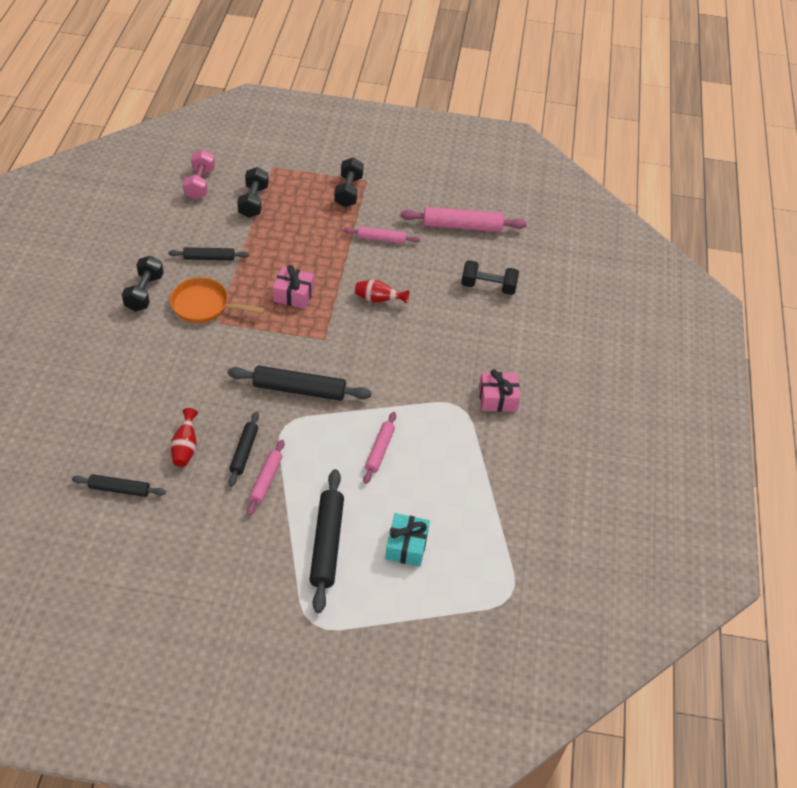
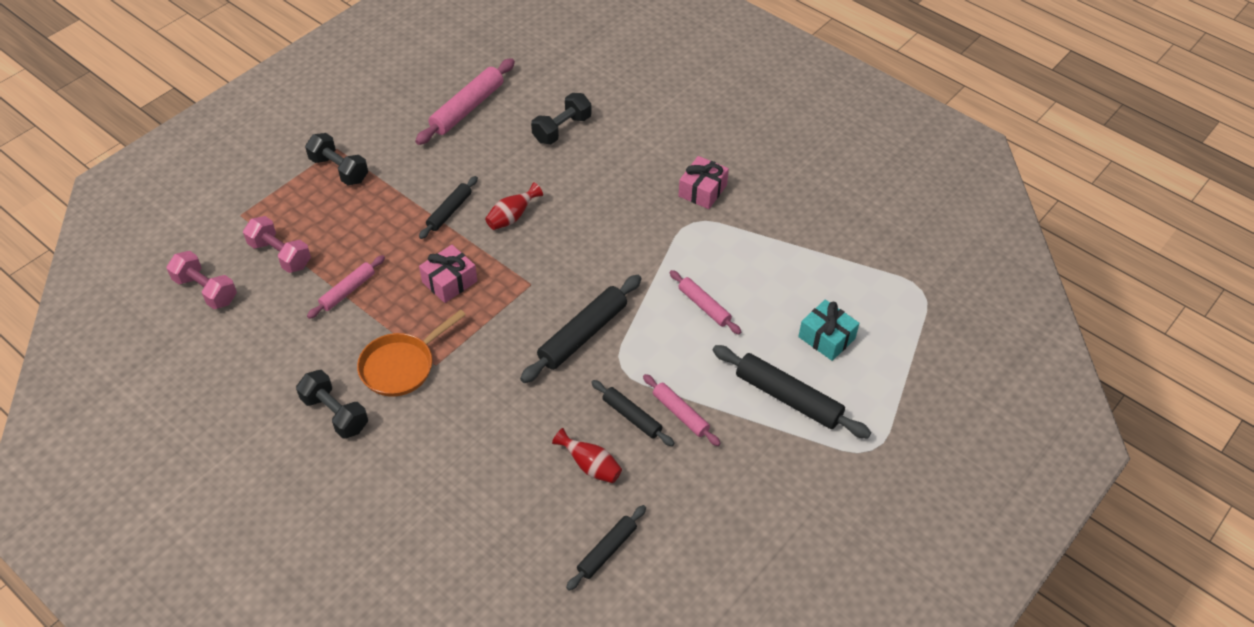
camera: 55 degrees left, 0 degrees up
(209, 258) = (332, 331): black rolling pin -> black rolling pin (449, 211)
(253, 201) = (280, 255): black dumbbell -> pink dumbbell
(381, 239) = (431, 176): pink rolling pin -> pink rolling pin (348, 291)

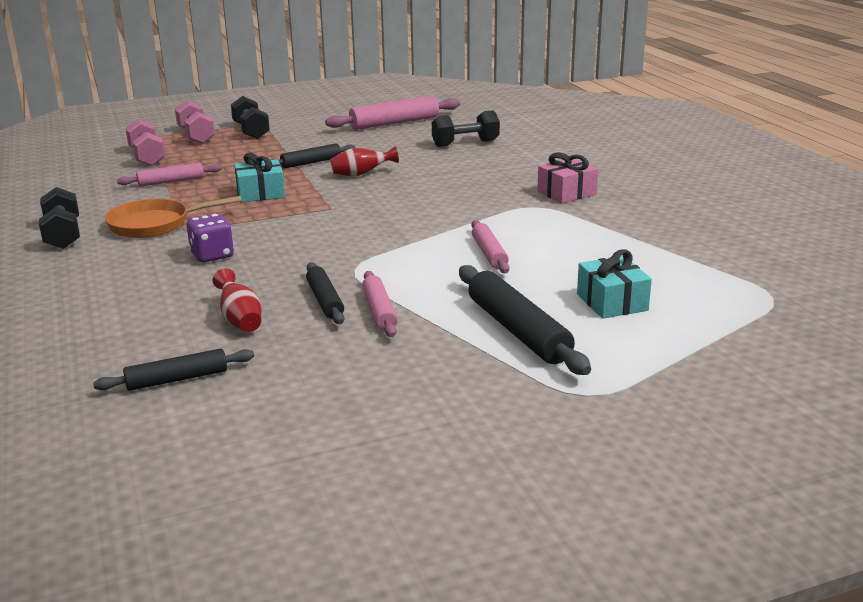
camera: 30 degrees right, 25 degrees down
(206, 290) = (68, 161): pink dumbbell -> pink dumbbell (196, 136)
(449, 282) = (260, 193): pink gift -> turquoise gift
(494, 392) = (212, 255): none -> purple dice
(583, 335) = (342, 243): black rolling pin -> none

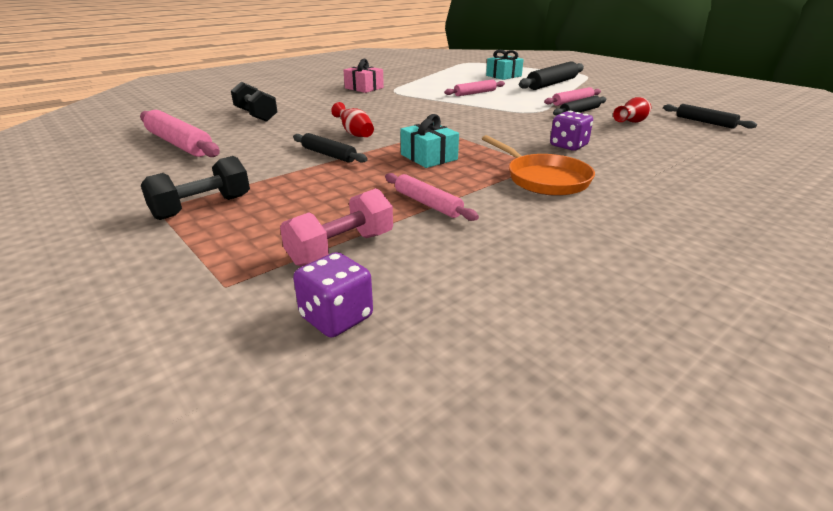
camera: 110 degrees left, 5 degrees up
(63, 235) = (622, 212): black dumbbell -> none
(87, 153) = (336, 317): none -> purple dice
(196, 136) = (224, 241): pink dumbbell -> none

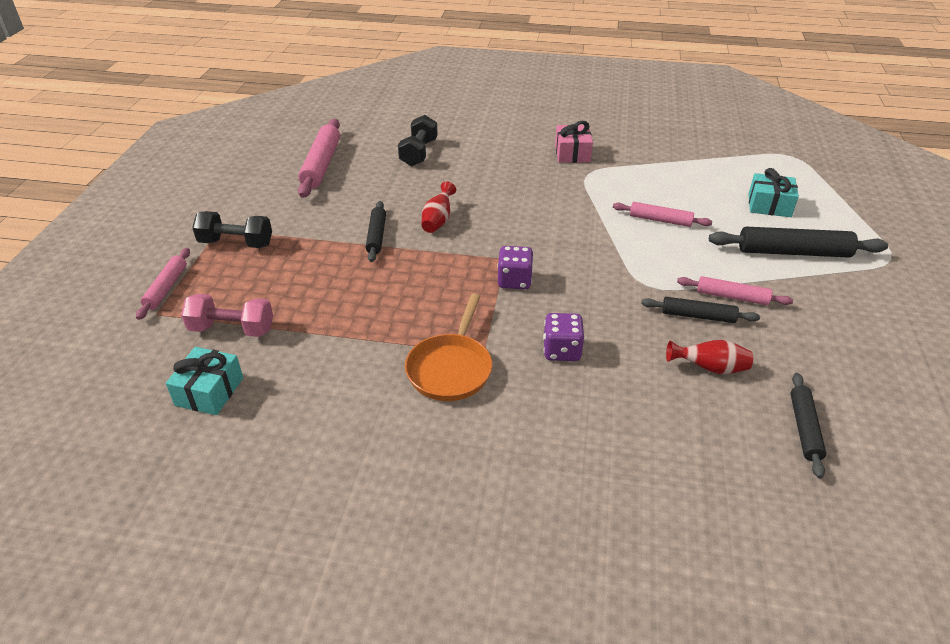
camera: 50 degrees right, 10 degrees up
(336, 317) = (155, 371): purple dice -> purple dice (514, 281)
(428, 204) = (334, 330): pink rolling pin -> pink rolling pin (166, 288)
(429, 157) = (429, 285): turquoise gift -> turquoise gift (209, 391)

